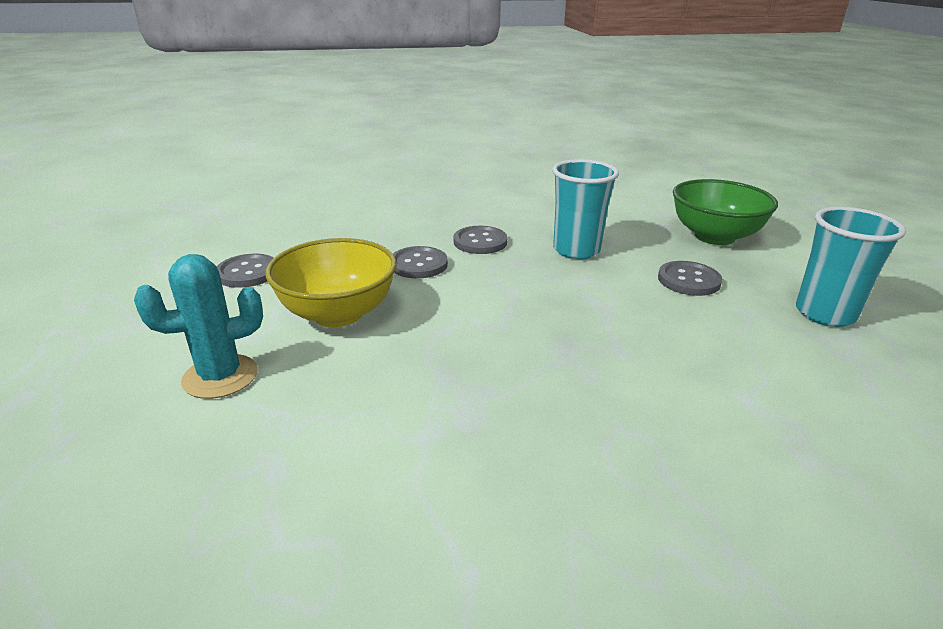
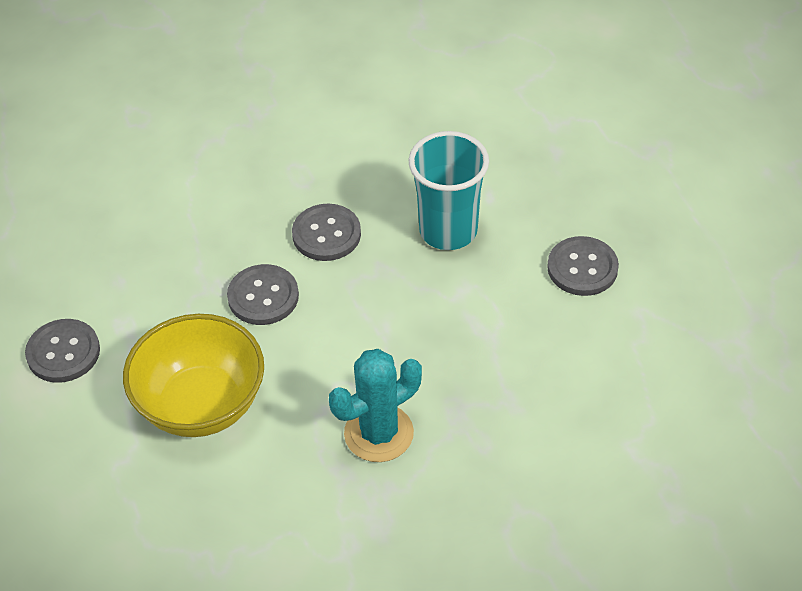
camera: 10 degrees left, 20 degrees up
(220, 376) = (121, 521): turquoise cactus -> turquoise cactus (379, 433)
(714, 237) = (616, 167): green bowl -> none
(825, 314) = (724, 302): turquoise cup -> none

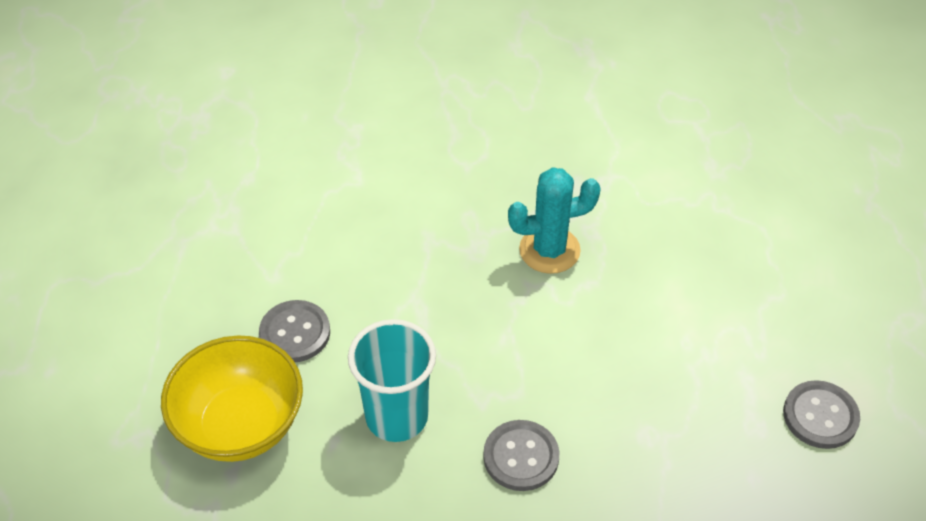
camera: 160 degrees left, 0 degrees up
(201, 404) = (695, 322): yellow bowl -> yellow bowl (240, 425)
(263, 296) = (609, 408): grey button -> none

